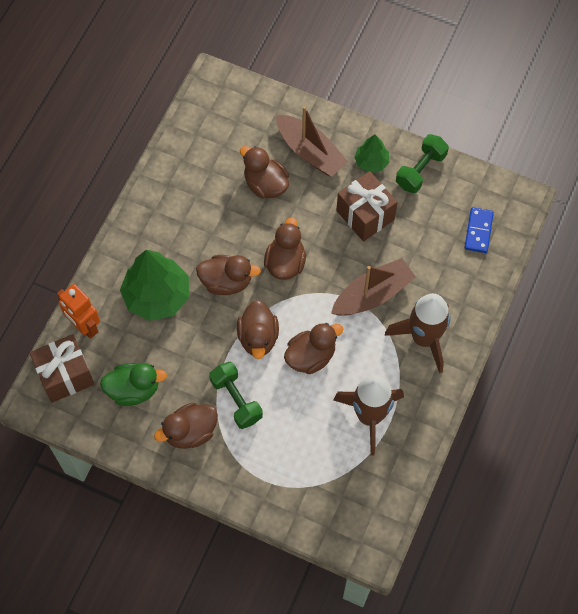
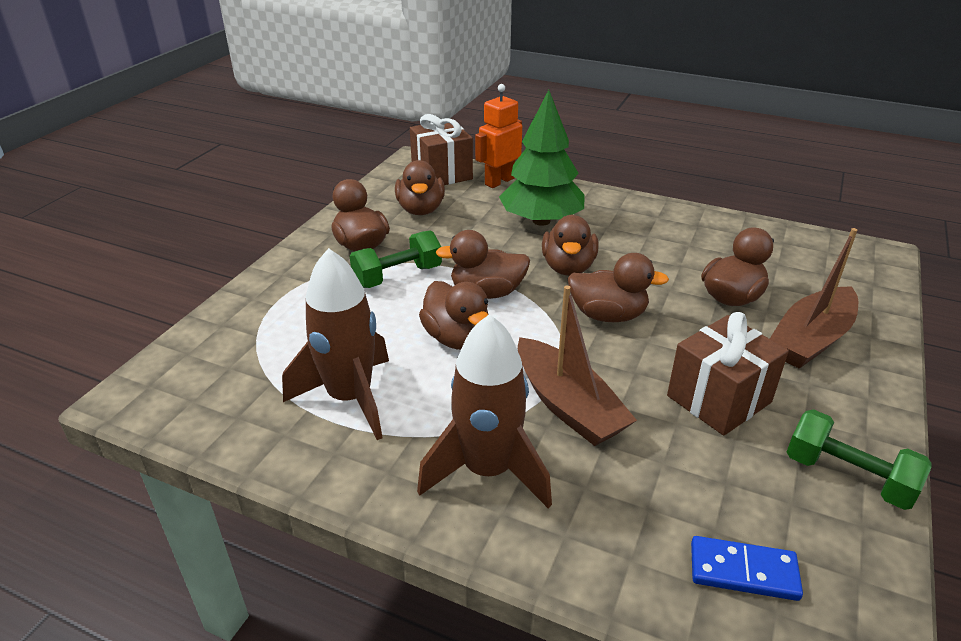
camera: 90 degrees right, 30 degrees down
(134, 389) = (421, 209): green duck -> brown duck
(371, 162) = (830, 408): green tree -> none

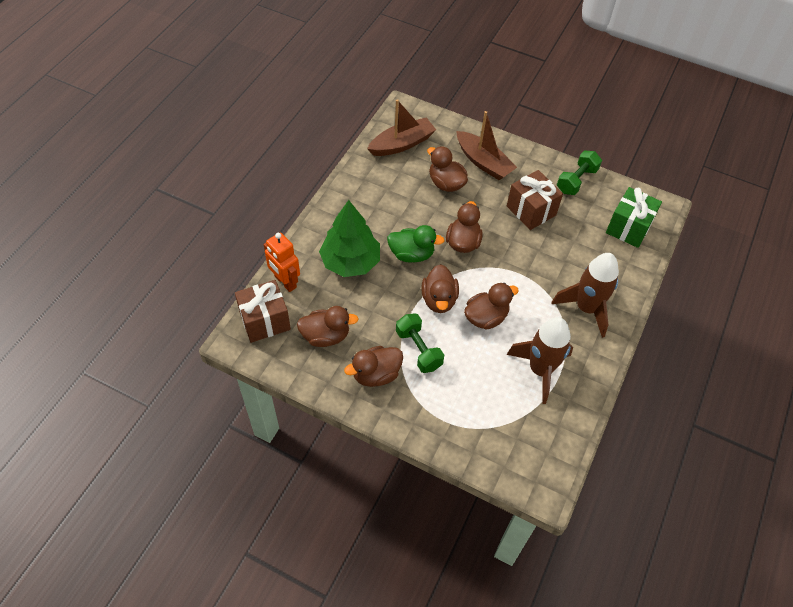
camera: 90 degrees left, 20 degrees up
(568, 267) = (411, 254): brown duck -> green duck
(568, 405) = (539, 271): brown boat -> brown boat (402, 144)
(743, 571) = (628, 228): blue domino -> green gift

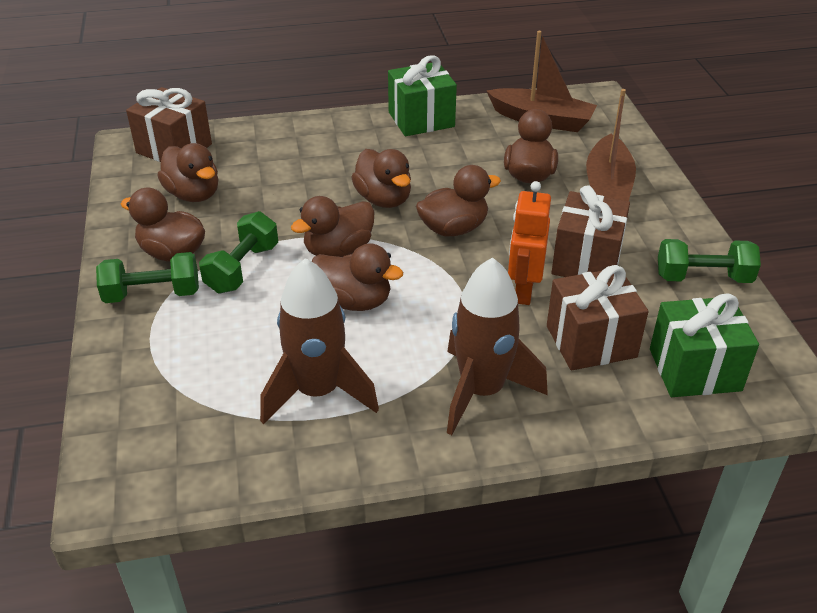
camera: 55 degrees right, 15 degrees down
(285, 282) = (240, 137): orange robot -> orange robot (523, 290)
(350, 191) = (421, 119): none -> green gift
(350, 262) = (319, 164): green tree -> none
(406, 401) = (152, 294): none -> green dumbbell
(411, 254) = (383, 199): green duck -> brown duck
(585, 249) = (591, 341): none -> brown gift

